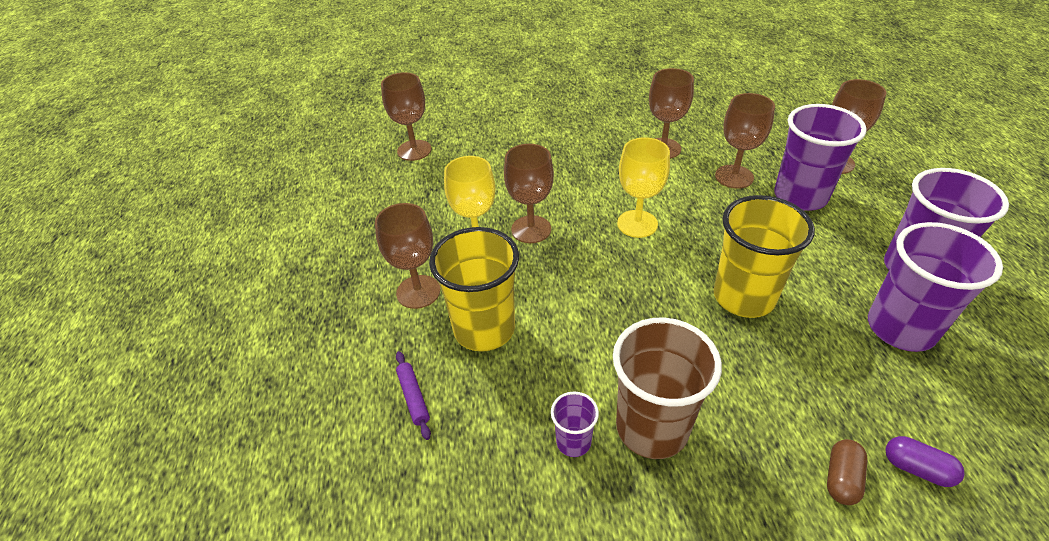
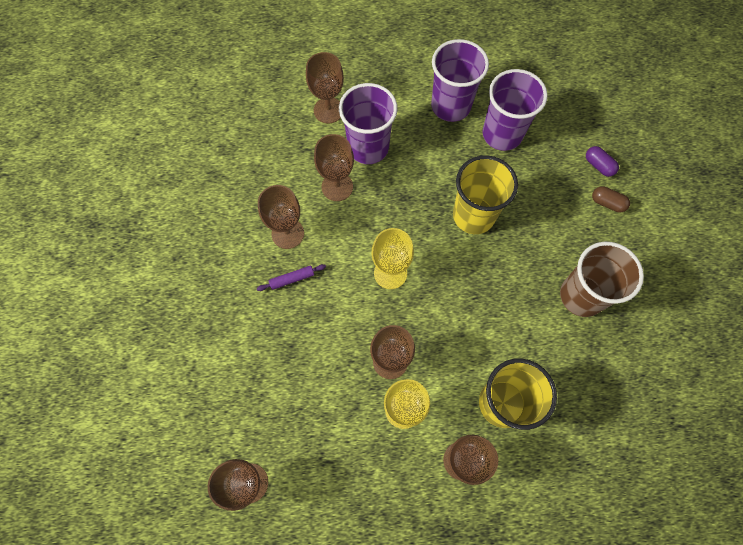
camera: 90 degrees left, 25 degrees up
(414, 397) = (565, 455): purple rolling pin -> purple rolling pin (292, 279)
(573, 442) = (594, 345): purple cup -> none
(917, 468) = (598, 165): purple capsule -> purple capsule turned 75 degrees counterclockwise

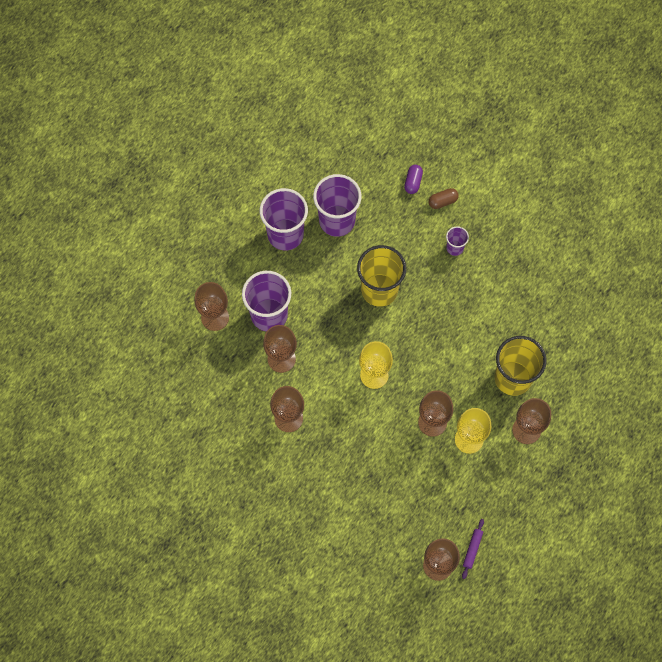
camera: 50 degrees left, 0 degrees up
(292, 279) = (324, 440): purple rolling pin -> purple rolling pin (472, 549)
(575, 247) = (454, 248): none -> purple cup
(581, 296) = (488, 273): brown cup -> none
(598, 165) = (413, 182): purple capsule -> purple capsule turned 75 degrees counterclockwise

